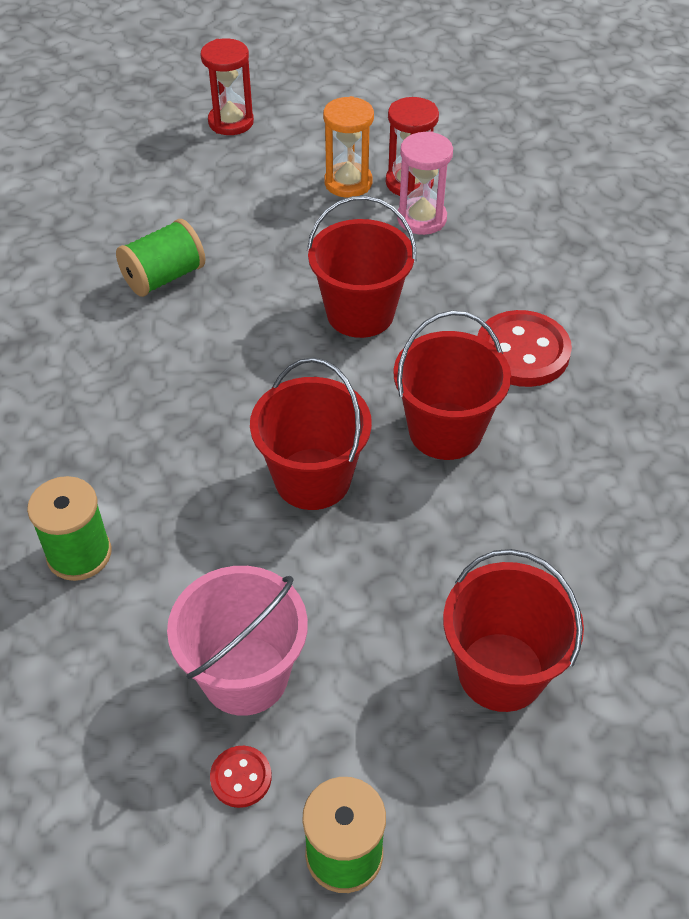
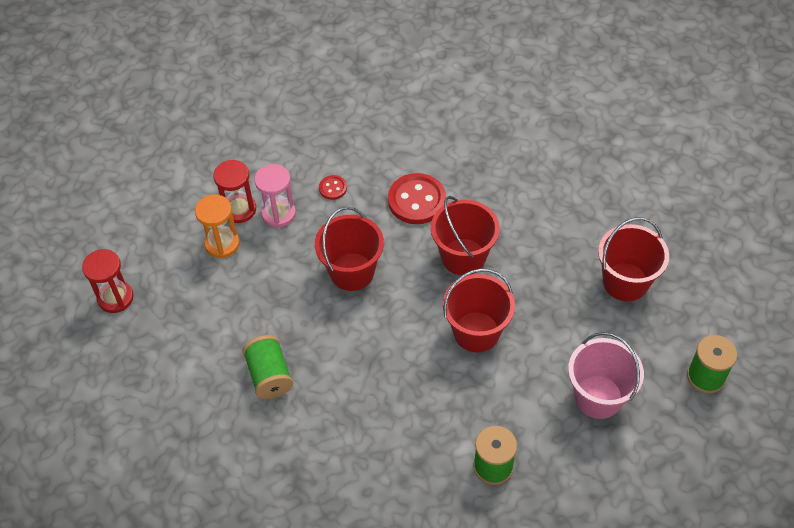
camera: 70 degrees left, 5 degrees up
(241, 777) = (657, 412): red button -> red button (333, 188)

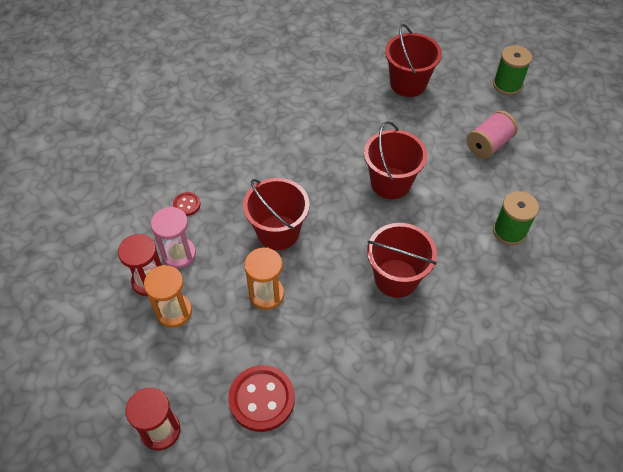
camera: 60 degrees left, 0 degrees up
(269, 375) = (335, 340): green spool -> none
(281, 299) = (266, 294): none -> orange hourglass
(416, 200) = (246, 158): red button -> red button (262, 399)
(463, 257) = (319, 157): red bucket -> red bucket (396, 278)
(598, 396) = (488, 144): pink bucket -> pink spool

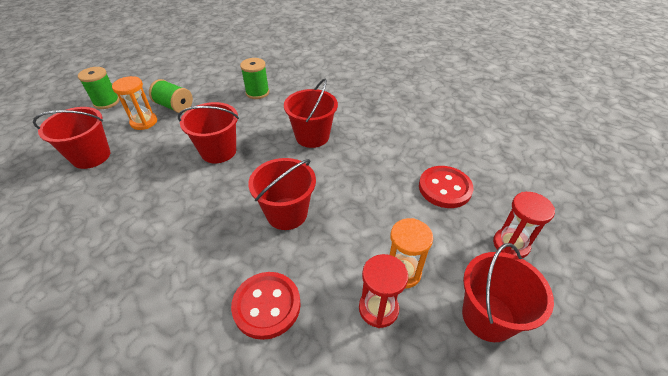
camera: 105 degrees left, 10 degrees down
(103, 365) = (488, 316): none -> red bucket
(179, 254) = (336, 290): pink hourglass -> none
(187, 205) = (267, 306): red button -> red button, size x2.05
(266, 294) = (355, 206): orange hourglass -> orange hourglass (144, 122)
(488, 144) = (174, 106): pink spool -> green spool

